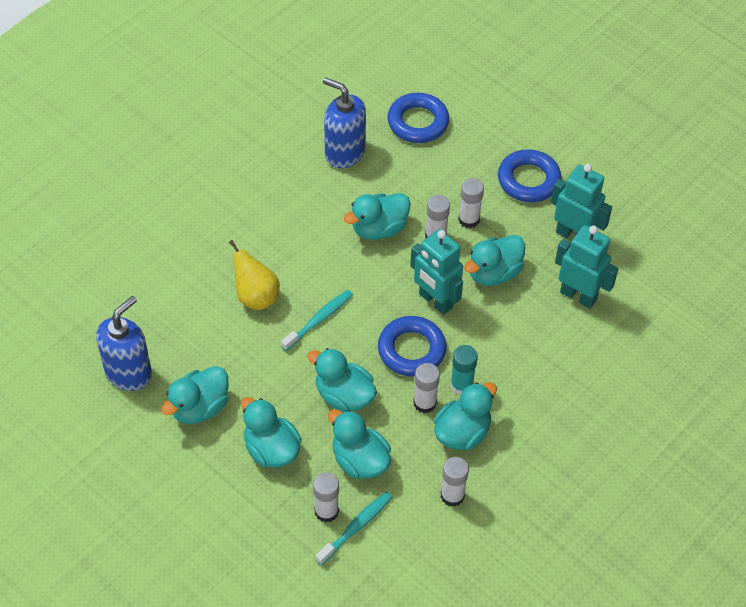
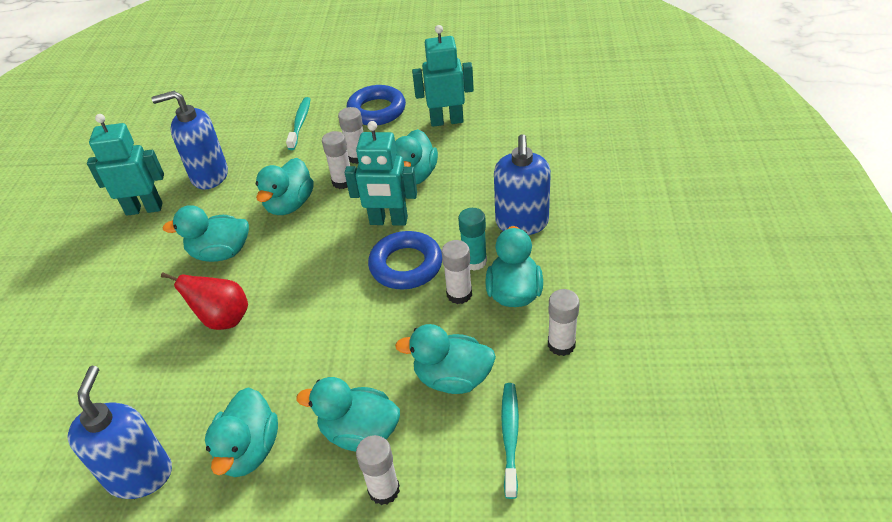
camera: 35 degrees left, 10 degrees down
(256, 297) = (223, 319): yellow pear -> red pear
(319, 320) = (301, 298): turquoise toothbrush -> turquoise toothbrush (300, 123)
(326, 511) = (468, 445): white glue stick -> white glue stick (384, 490)
(344, 396) = (383, 338): turquoise duck -> turquoise duck (220, 253)
(418, 122) = (253, 126): blue ring -> none
(529, 380) = (522, 223): none -> blue soap dispenser
(578, 296) = (492, 150): turquoise robot -> turquoise robot (144, 209)

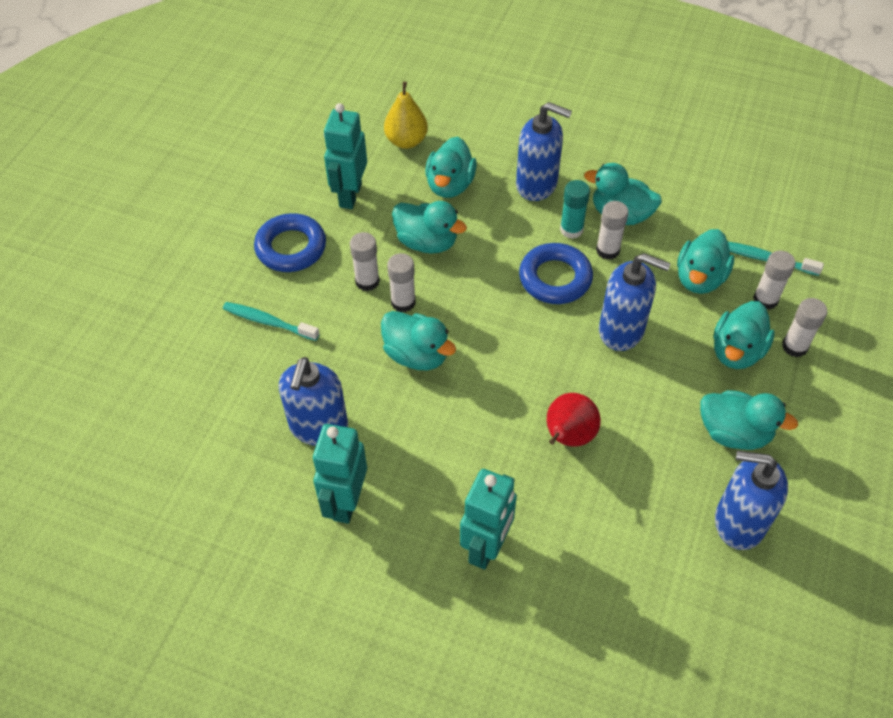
camera: 75 degrees left, 10 degrees up
(220, 253) = (466, 429): turquoise duck -> turquoise duck (450, 185)
(358, 329) = (621, 330): none -> blue soap dispenser
(388, 221) = (486, 278): turquoise robot -> turquoise robot (487, 547)
(528, 131) = (406, 141): none -> yellow pear
(561, 344) = (687, 203): white glue stick -> white glue stick (765, 299)

